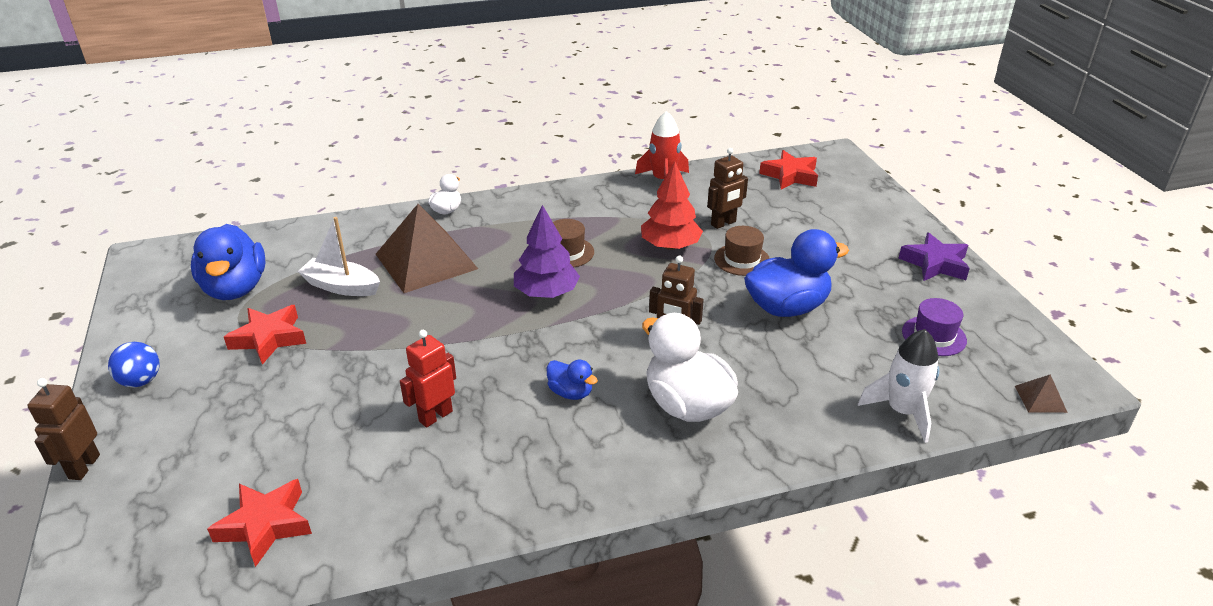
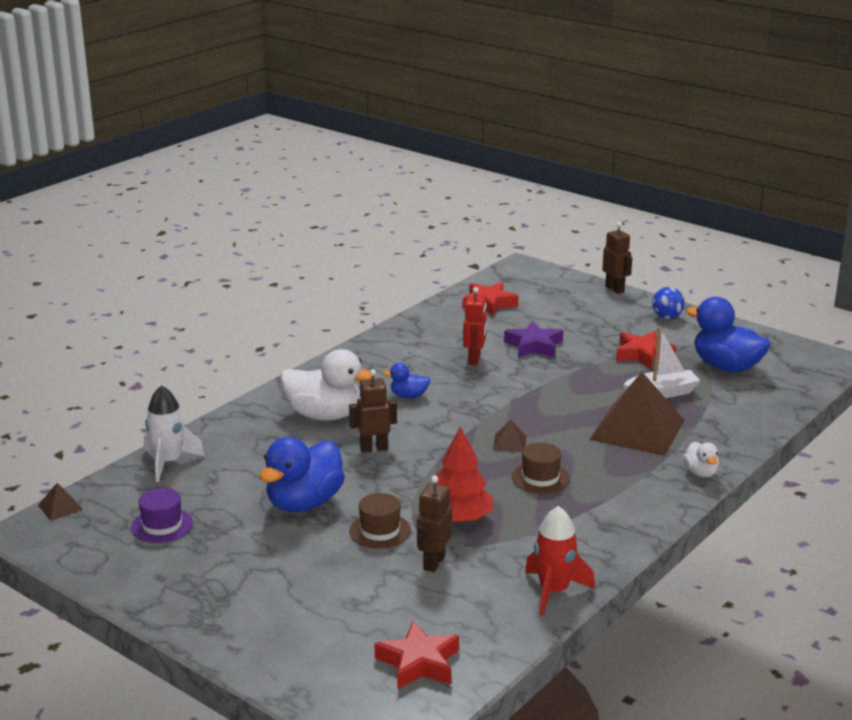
camera: 145 degrees right, 10 degrees down
(546, 293) = (509, 443): purple tree -> brown pyramid
(935, 264) = (184, 601): purple star -> purple star (534, 346)

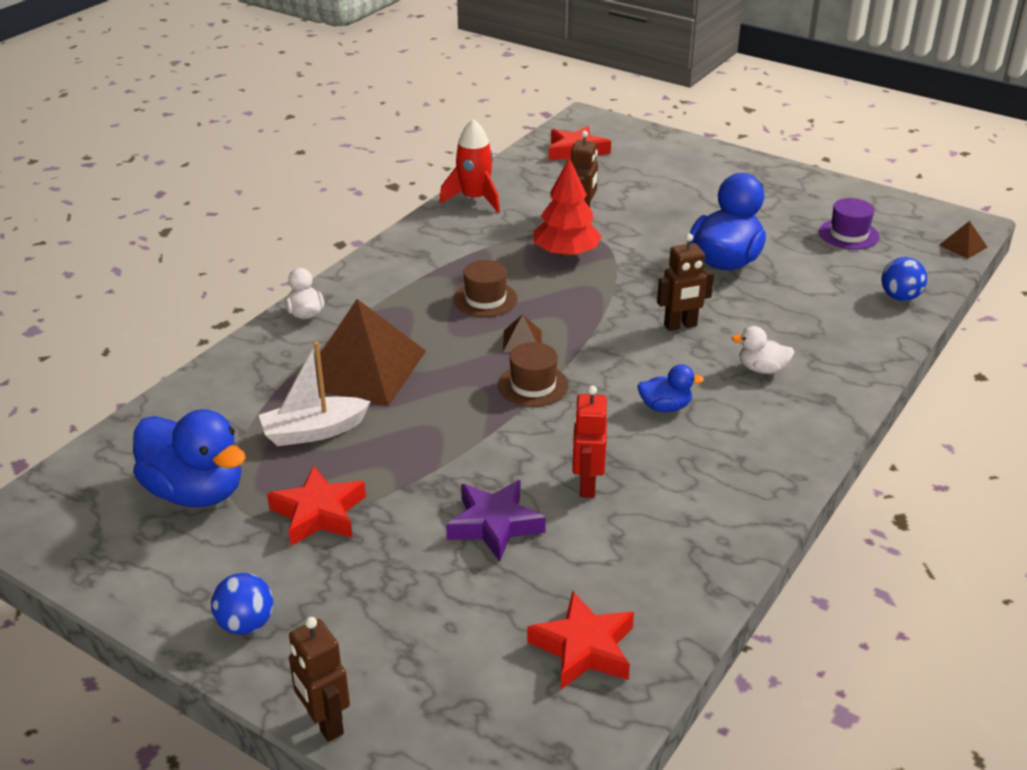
camera: 175 degrees right, 10 degrees up
(169, 462) = (900, 297): white rocket -> blue ball
(324, 415) = (762, 369): white duck -> white duck, size x0.49
(380, 531) = (639, 239): brown hat -> brown hat (533, 385)

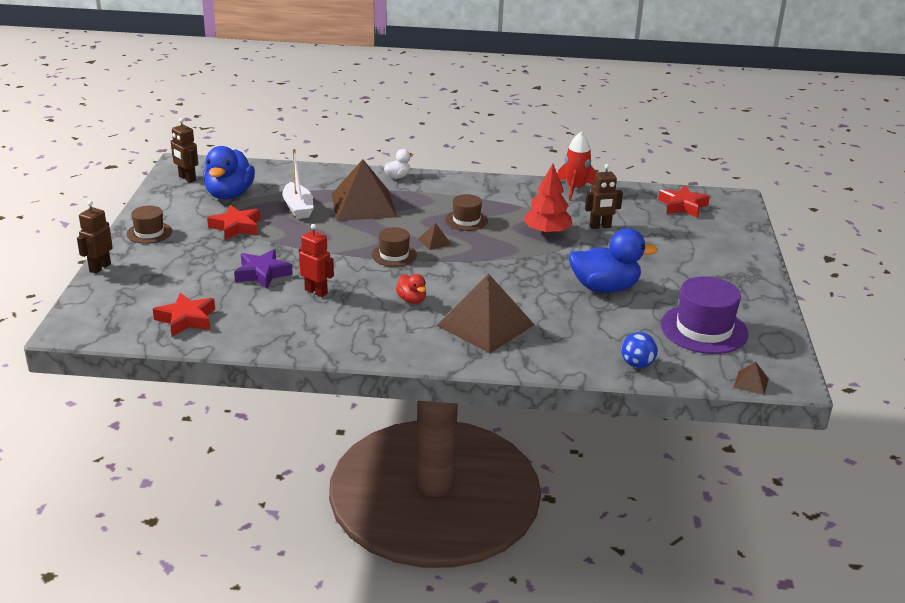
camera: 60 degrees right, 5 degrees down
(246, 624) = (149, 232): blue ball -> brown hat
(313, 431) = (298, 208): white boat -> white boat turned 150 degrees counterclockwise
(587, 485) = (316, 291): red robot -> red robot turned 60 degrees clockwise
(665, 407) = (412, 300): blue duck -> red duck
(680, 325) = (505, 287): brown robot -> brown robot (187, 178)
(762, 369) = (485, 325): white duck -> brown pyramid
(848, 234) = (703, 329): purple hat -> purple hat, size x1.74

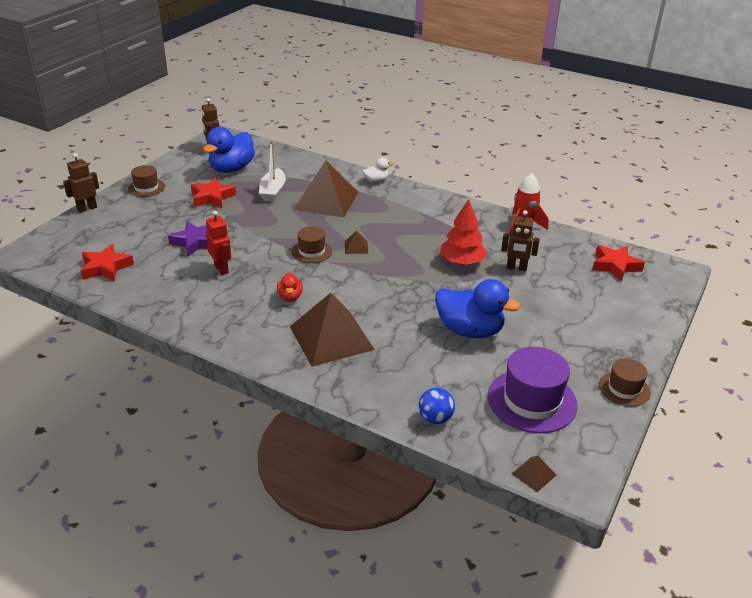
camera: 25 degrees right, 5 degrees up
(466, 220) = (400, 234): brown hat -> brown hat (624, 389)

